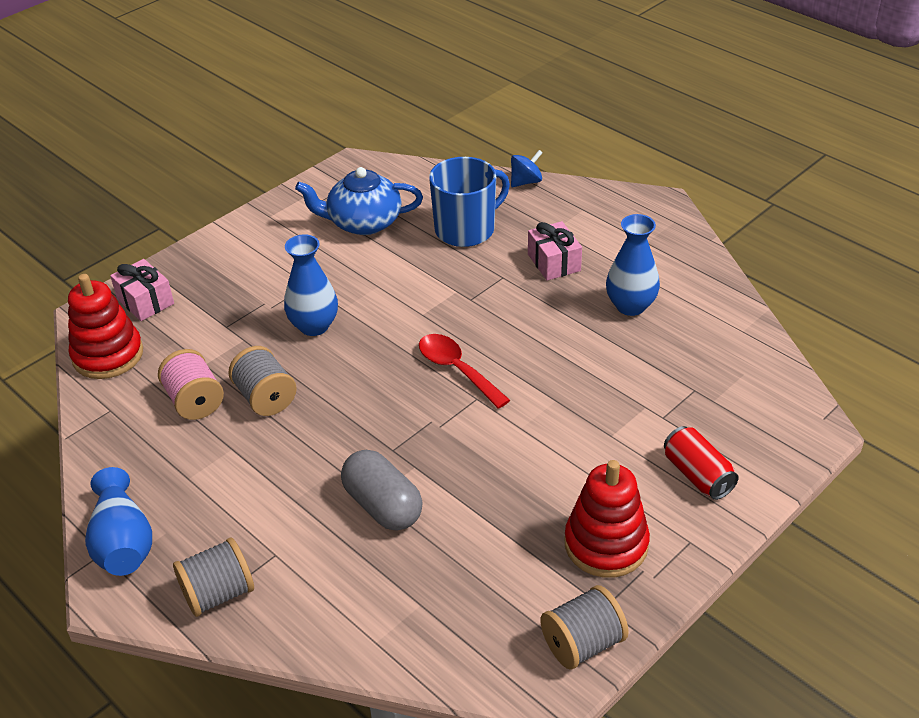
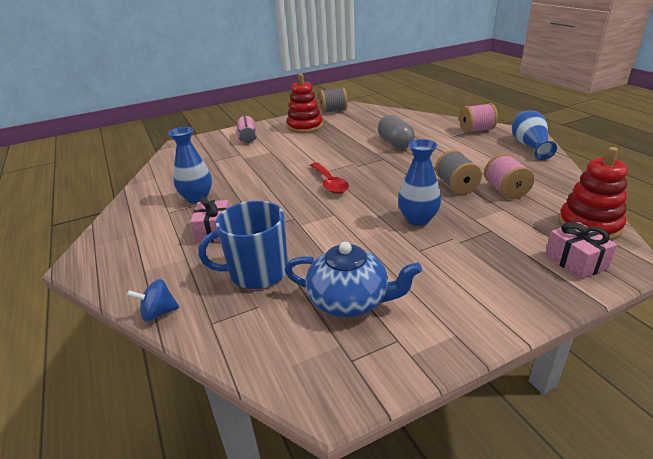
camera: 160 degrees left, 10 degrees down
(218, 593) = (476, 130): grey spool -> pink spool
(697, 475) = (248, 137): red can -> pink can

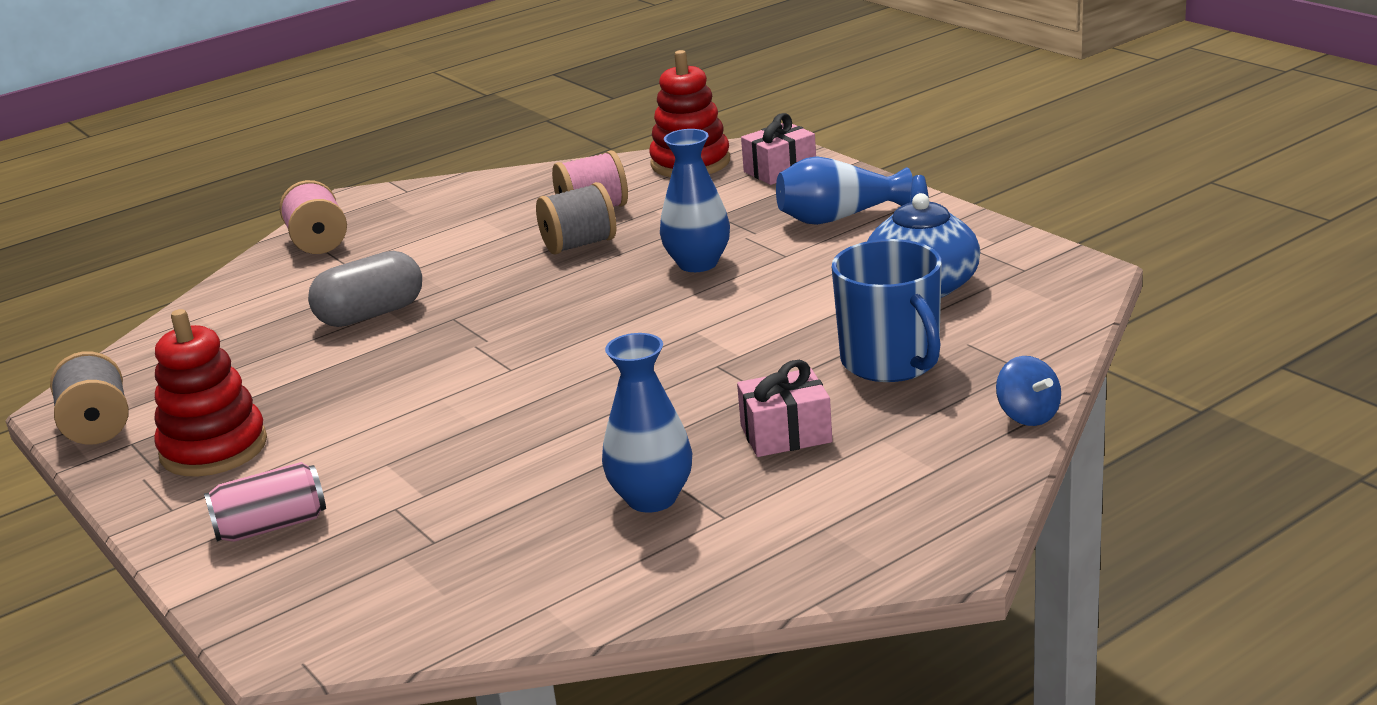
camera: 100 degrees left, 5 degrees down
(329, 183) = (570, 355): red spoon -> none
(530, 146) = (413, 197): blue vase -> blue vase (838, 217)

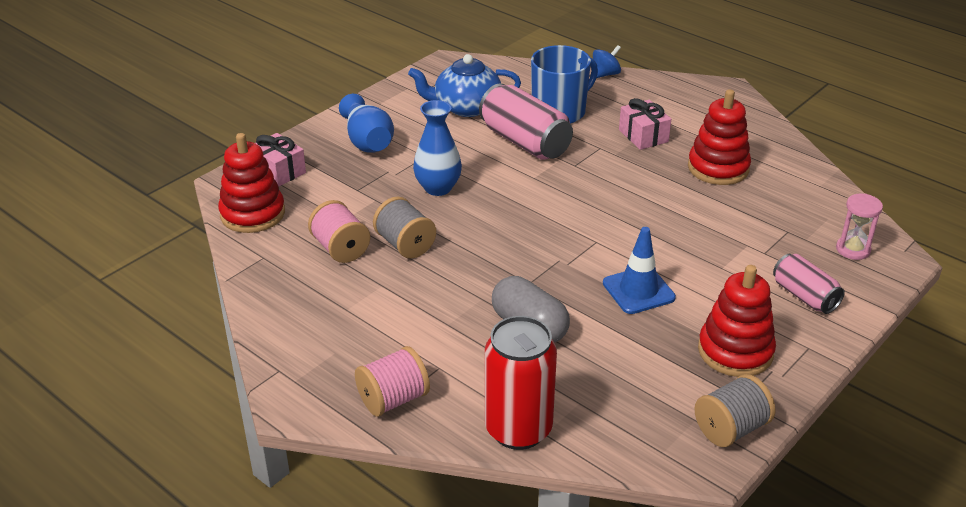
camera: 105 degrees left, 10 degrees up
(218, 303) = (518, 429): none -> red can
(343, 601) = (853, 249): none -> pink hourglass
(384, 391) = (638, 290): none -> blue traffic cone
(652, 498) = (718, 168): blue vase -> red stacking toy
(799, 328) = (525, 142): none -> pink can

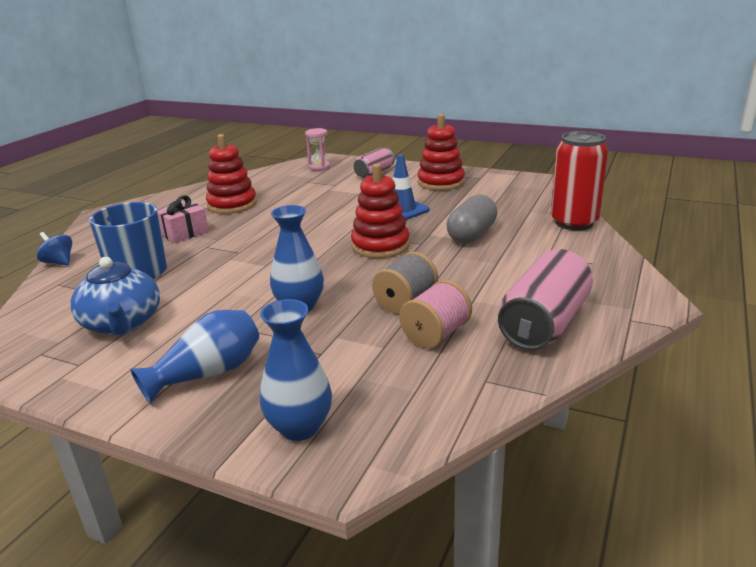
camera: 105 degrees left, 10 degrees down
(252, 214) = (409, 417): red stacking toy -> red stacking toy (380, 246)
(279, 171) = (300, 427): pink gift -> blue vase
(393, 399) = (599, 264): pink spool -> none
(525, 142) = (200, 279): pink can -> pink can (544, 324)
(730, 429) = (507, 178): grey spool -> none

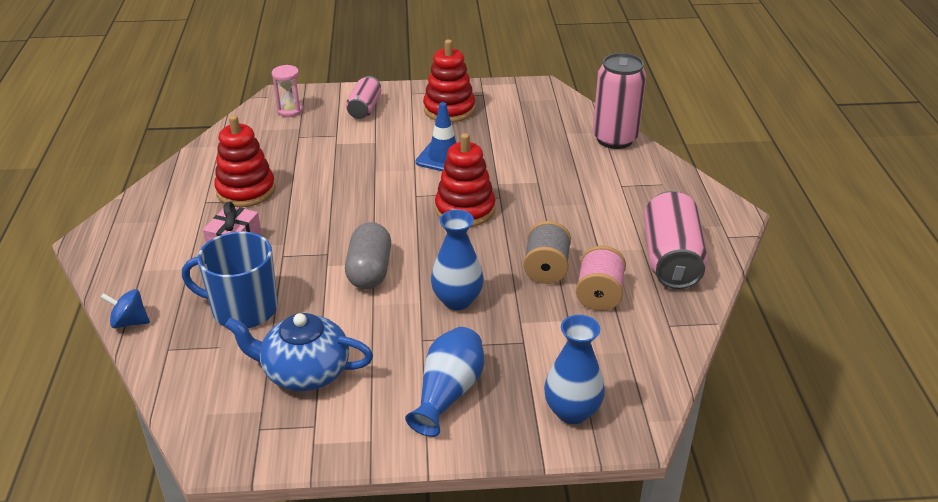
camera: 30 degrees left, 10 degrees up
(122, 324) = (304, 371): blue teapot -> blue teapot turned 150 degrees clockwise
(472, 235) = (538, 175): grey capsule -> grey capsule (370, 271)
(574, 223) = (614, 139): red can -> pink can

